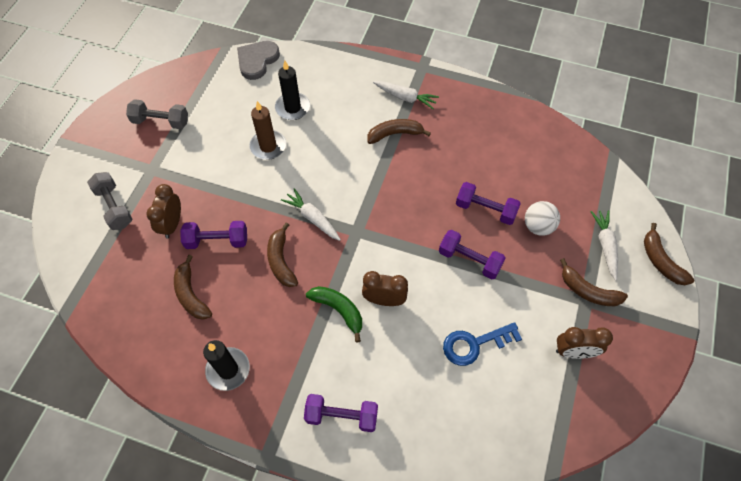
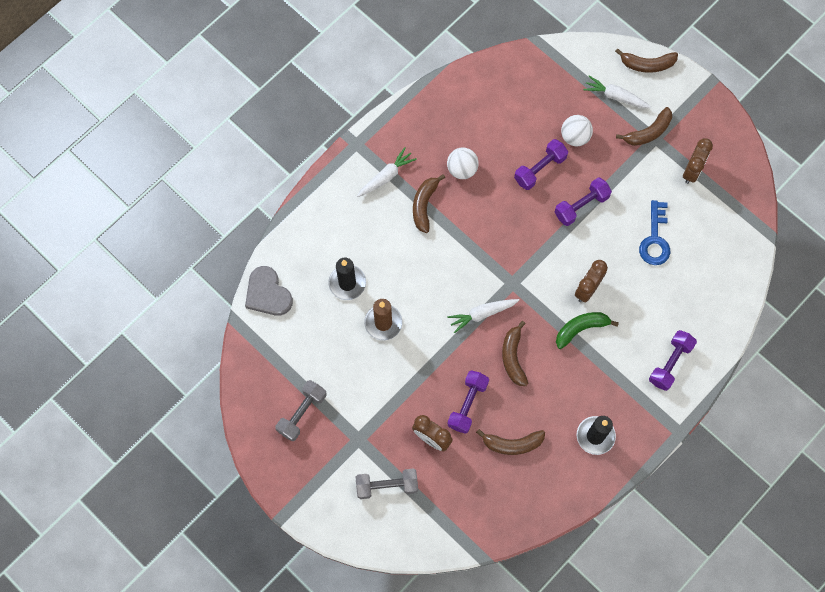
camera: 65 degrees left, 10 degrees up
(281, 261) = (513, 357): brown banana -> brown banana turned 75 degrees clockwise
(446, 149) = (462, 169): none -> white ball

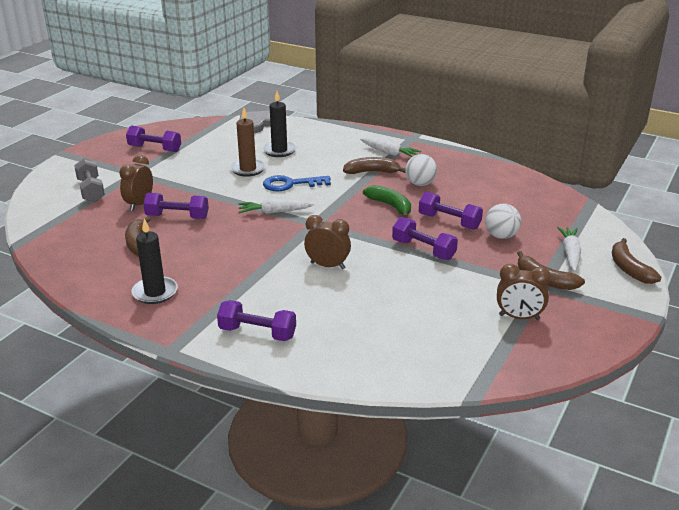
camera: 75 degrees right, 40 degrees down
(302, 413) = (154, 149): grey dumbbell -> purple dumbbell
(482, 314) = (274, 212): white carrot -> white carrot turned 60 degrees counterclockwise
(513, 357) = (234, 233): brown banana -> none
(581, 329) = (279, 267): green banana -> green banana (390, 206)
(655, 239) = (413, 302): blue key -> blue key (291, 184)

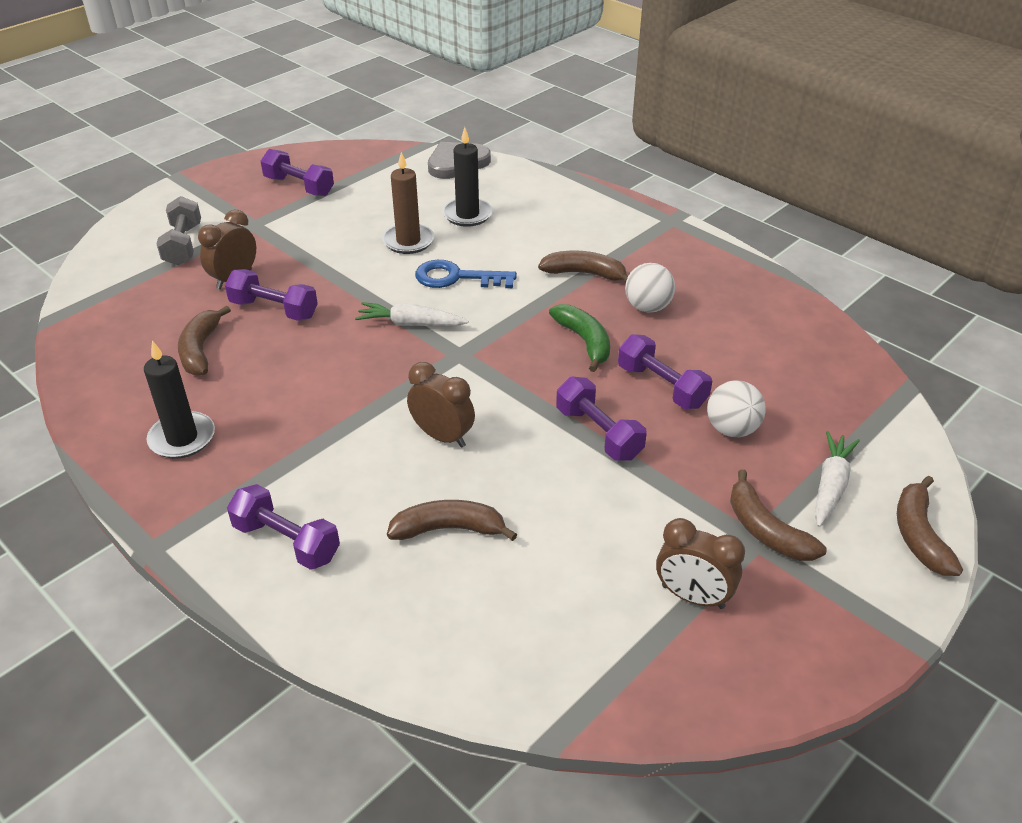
camera: 15 degrees right, 10 degrees up
(357, 310) = (449, 529): none -> brown banana
(389, 153) = (626, 243): white carrot -> none

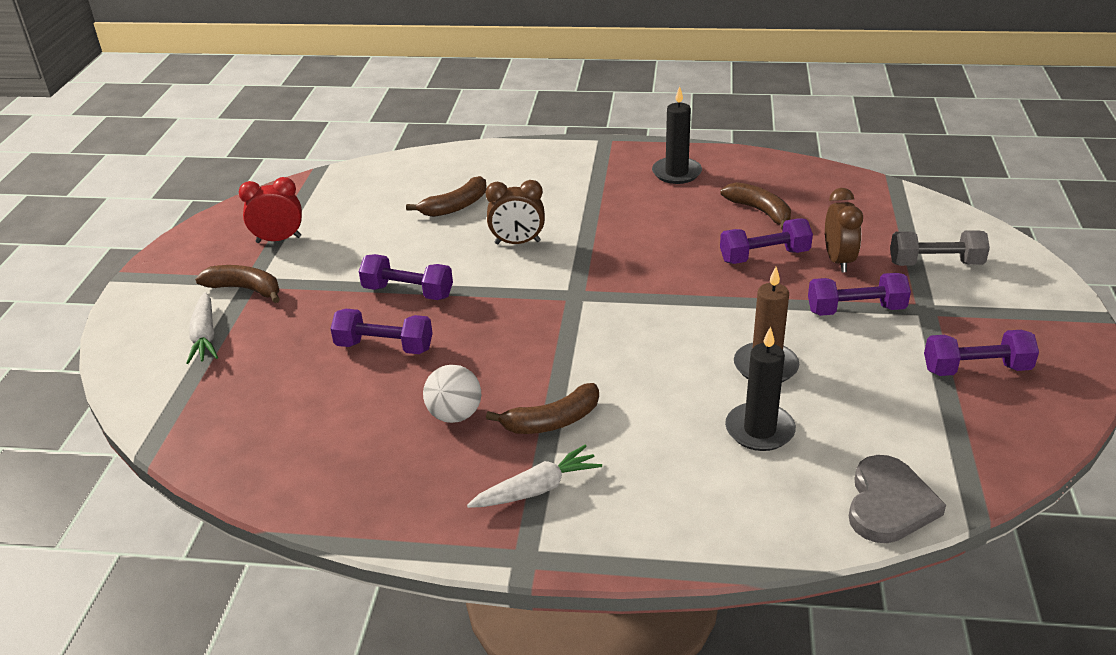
camera: 145 degrees right, 5 degrees down
(183, 245) = (935, 263): grey dumbbell -> grey dumbbell turned 45 degrees counterclockwise
(286, 541) = (540, 166): purple dumbbell -> purple dumbbell (856, 310)
(410, 324) = (645, 297): white carrot -> white carrot (537, 489)
(456, 277) = (666, 354): blue key -> none
(584, 341) = (484, 352): green banana -> none
(692, 597) = (278, 239): brown clock -> red clock
(731, 429) = (303, 341): white ball -> none
(919, 535) = (127, 333): brown banana -> none

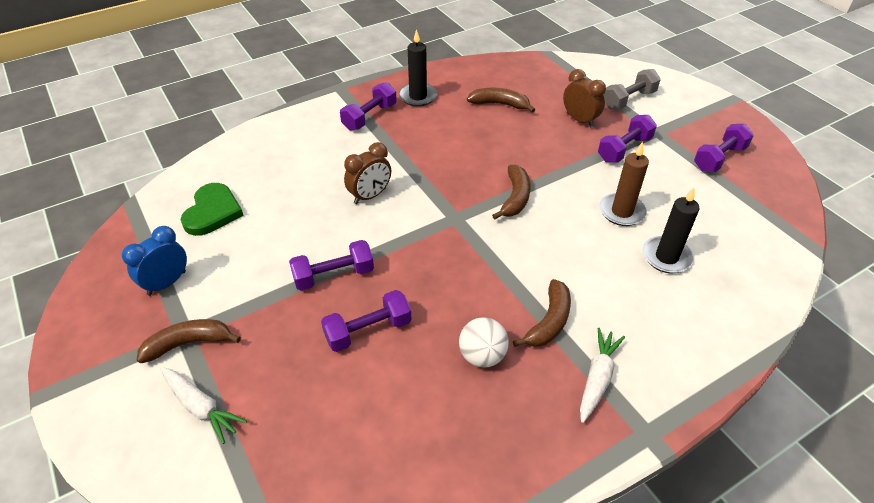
camera: 40 degrees left, 10 degrees up
(278, 239) = (167, 283): red clock -> blue clock
(371, 201) = (212, 212): none -> green heart
(455, 206) = (289, 187): brown banana -> brown banana (515, 198)
(764, 256) = (537, 135): purple dumbbell -> purple dumbbell (370, 117)
(889, 504) = (775, 266): grey heart -> none

